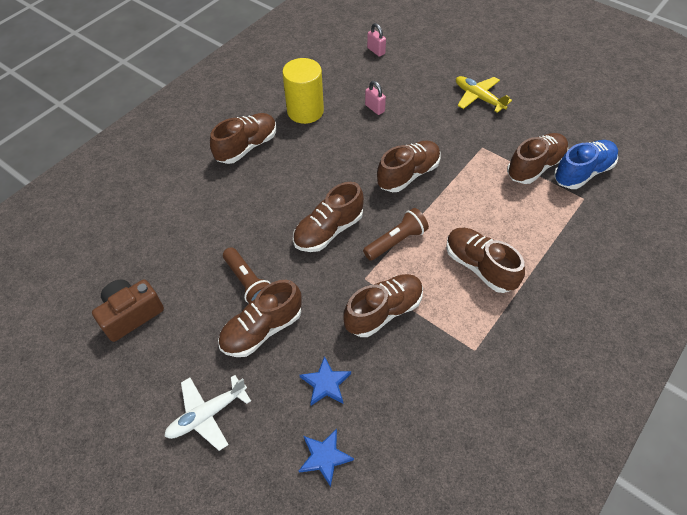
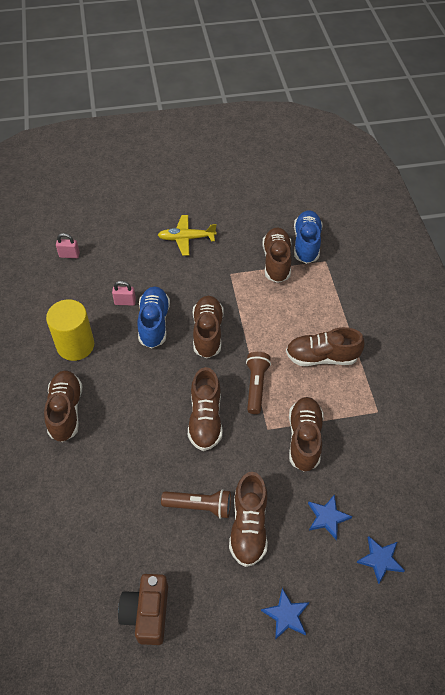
camera: 50 degrees left, 0 degrees up
(207, 415) = (286, 615): white plane -> blue star
(377, 137) = (154, 323): none -> blue shoe

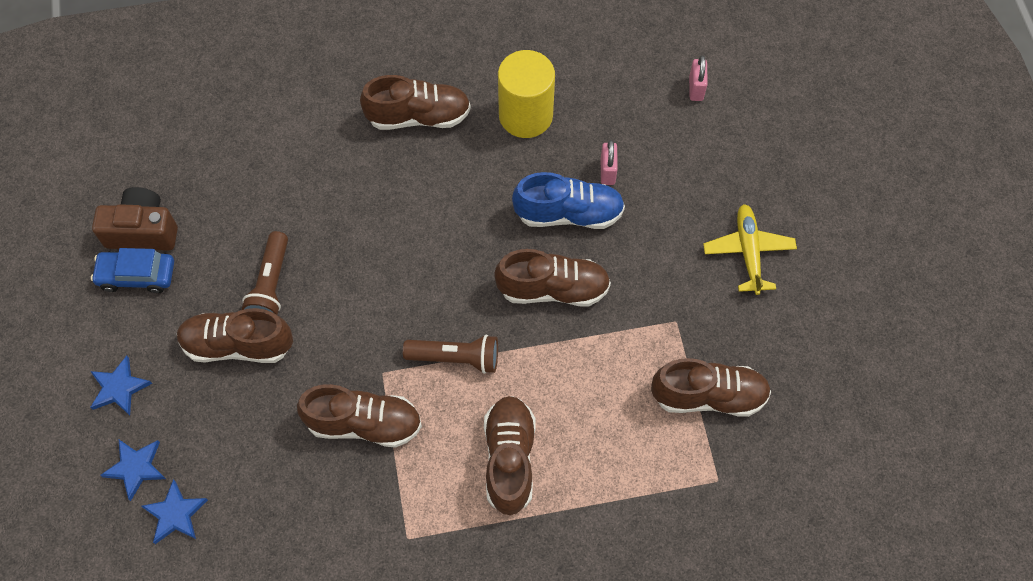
camera: 90 degrees right, 10 degrees up
(188, 613) = (137, 275): none -> blue car
(205, 419) = (401, 289): brown shoe -> none
(306, 244) = (756, 449): blue shoe -> none
(327, 517) = (241, 448): blue star -> blue star (136, 468)

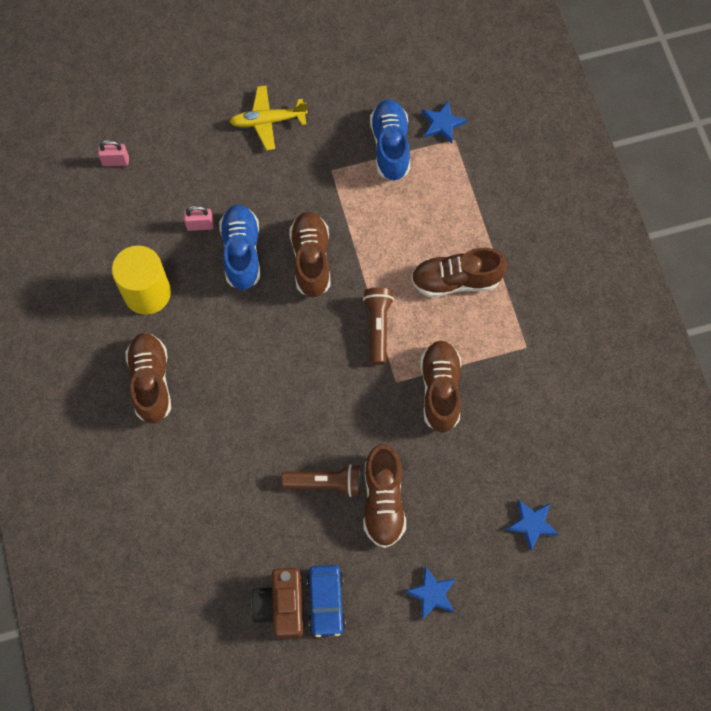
camera: 95 degrees left, 5 degrees up
(136, 468) = (498, 564): blue star -> blue star (442, 123)
(708, 396) = (390, 146): brown shoe -> blue shoe

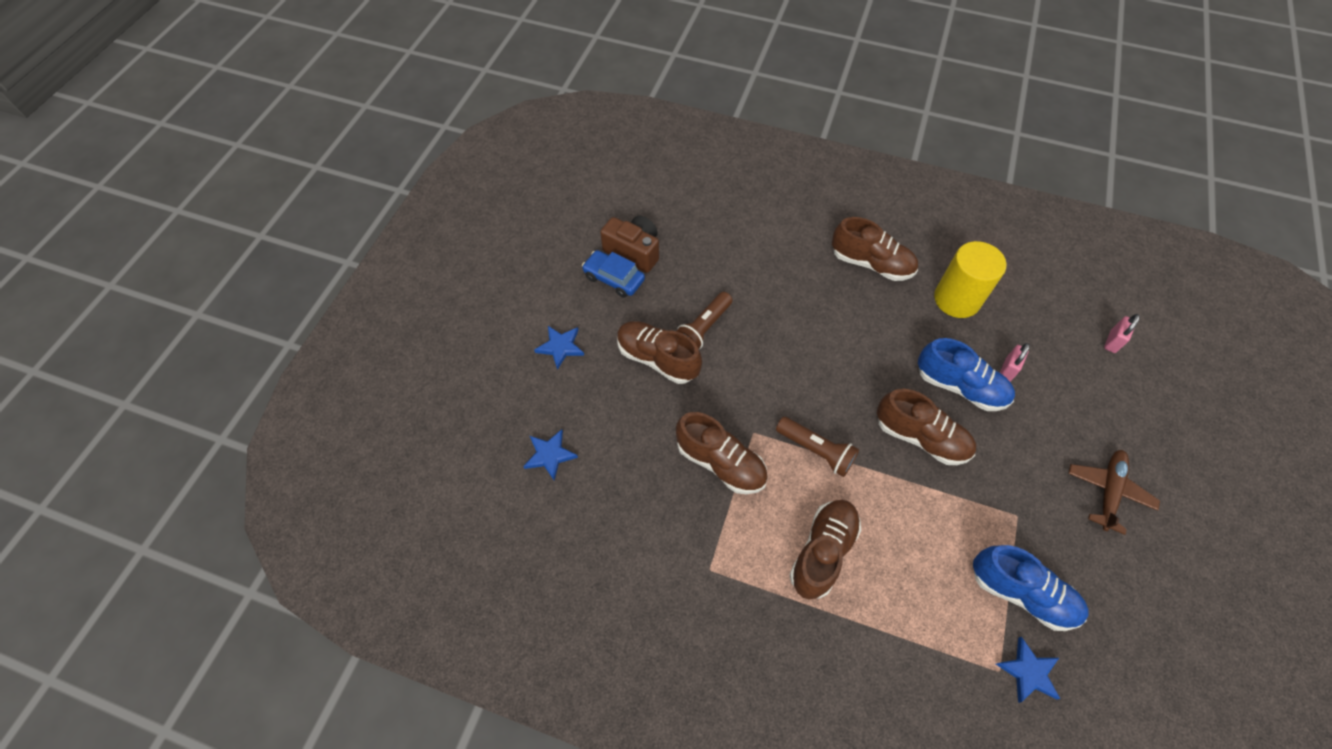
camera: 125 degrees right, 10 degrees down
(268, 121) = (1108, 491): yellow plane -> brown plane

